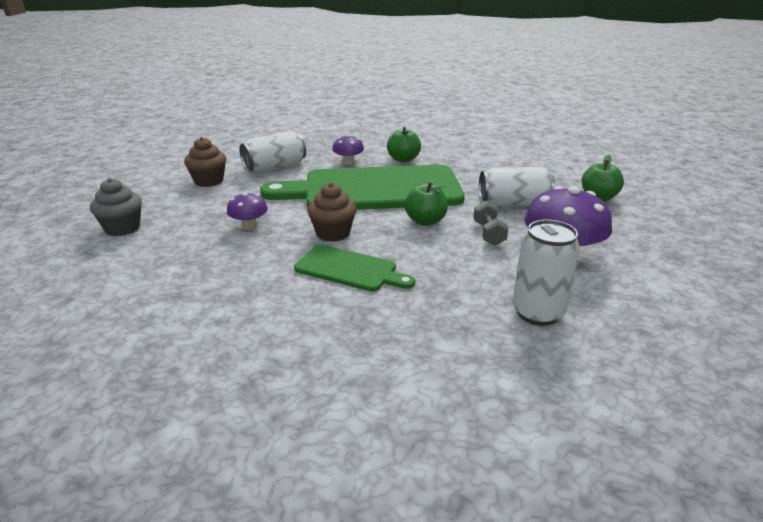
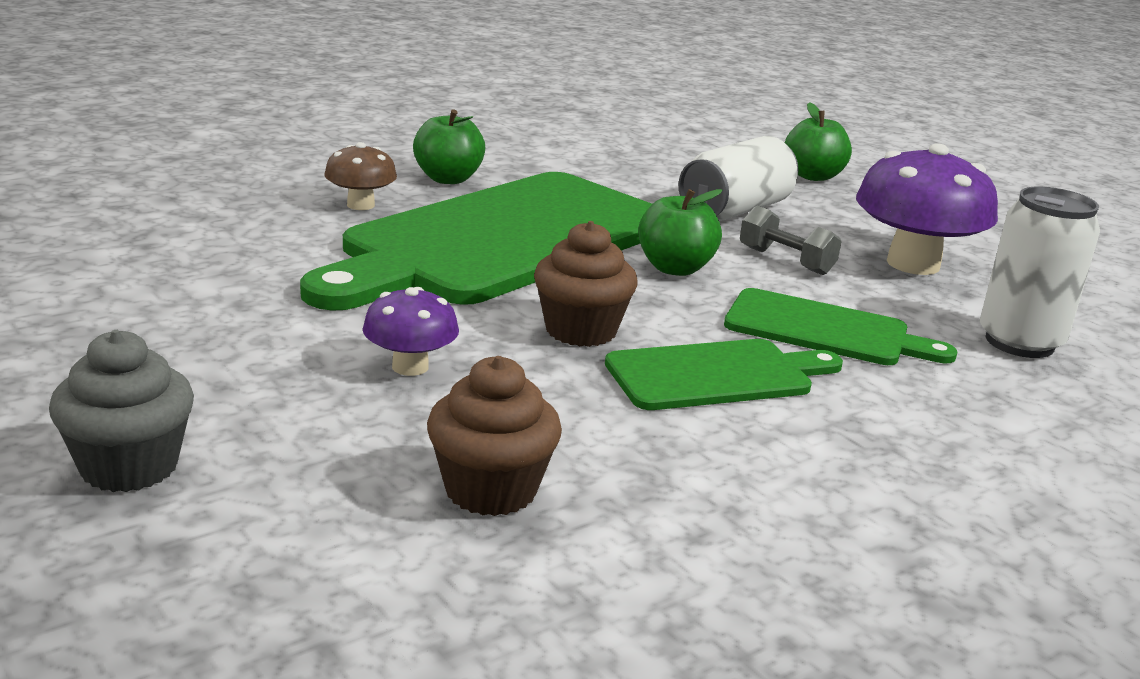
camera: 45 degrees left, 5 degrees down
(209, 181) = (132, 311): brown cupcake -> brown cupcake (491, 490)
(275, 167) = (228, 247): white can -> none
(348, 162) = (360, 205): purple mushroom -> brown mushroom
(440, 269) = (825, 330): none -> green cutting board

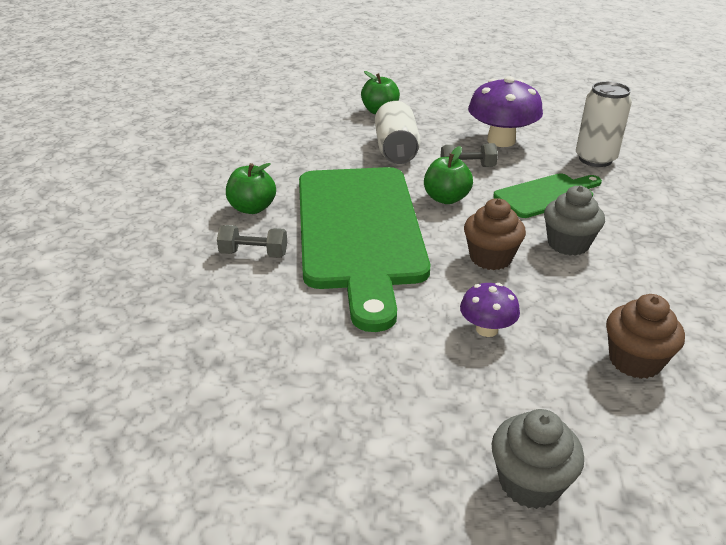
camera: 45 degrees left, 10 degrees up
(360, 205) = (254, 254): brown mushroom -> grey dumbbell
(717, 375) = (568, 244): green cutting board -> grey cupcake

